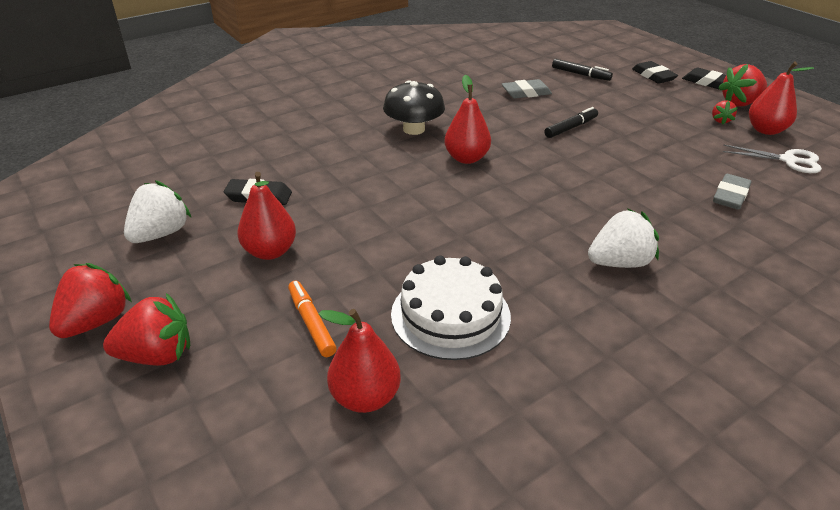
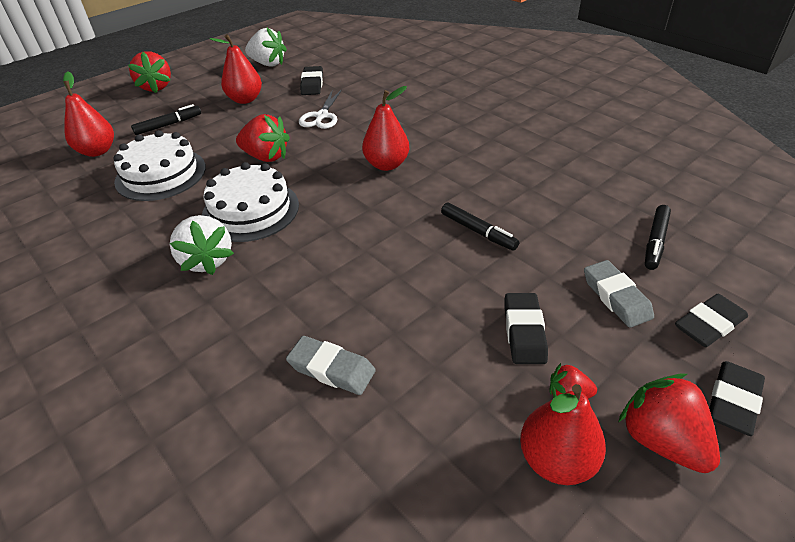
camera: 85 degrees right, 5 degrees up
(96, 321) = (188, 66): red strawberry -> red strawberry (266, 157)
(311, 323) = (168, 125): orange marker -> black marker
(414, 129) = (437, 131): black mushroom -> none
(526, 93) = (561, 195): grey eraser -> grey eraser (616, 297)
(536, 238) = (250, 210): none -> white cake
(673, 125) = (524, 332): none -> black eraser
(788, 160) = (448, 469): white scissors -> white scissors (321, 116)

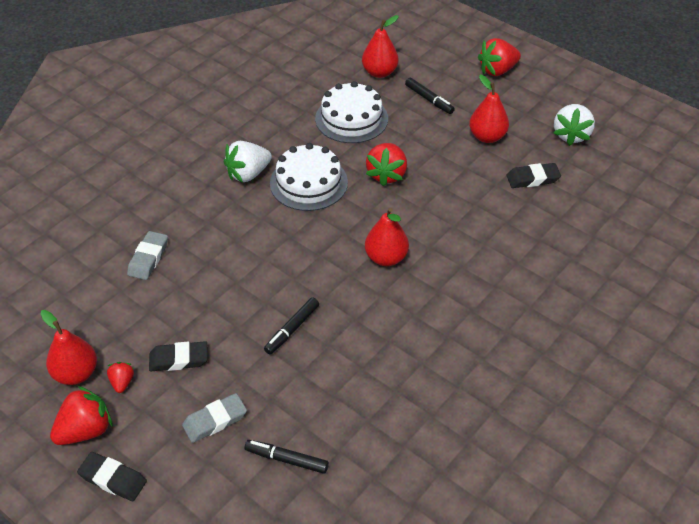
camera: 80 degrees right, 5 degrees up
(321, 116) = (466, 198): white scissors -> none
(709, 324) = (185, 480): black eraser -> none

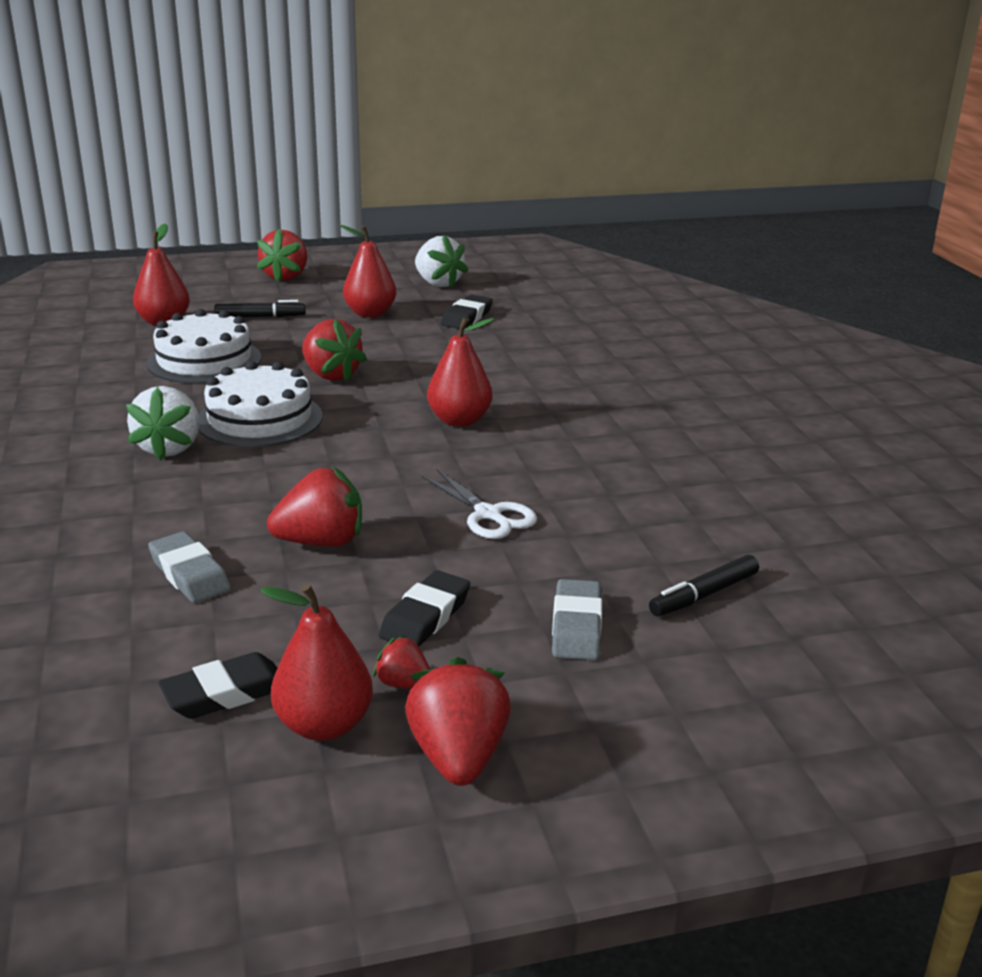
camera: 55 degrees left, 20 degrees down
(113, 479) = (590, 761): black eraser -> black eraser (225, 693)
(211, 283) = (321, 542): none -> red strawberry
(292, 329) = (488, 514): black marker -> white scissors

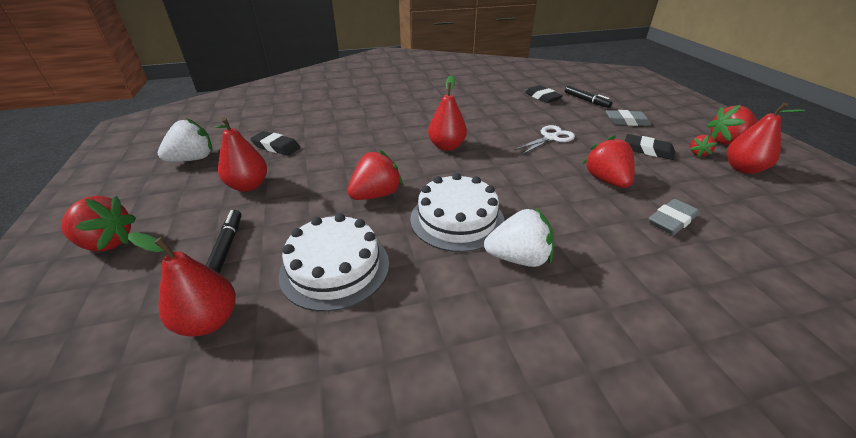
camera: 90 degrees left, 10 degrees up
(225, 693) = (752, 195): black eraser -> black eraser (542, 97)

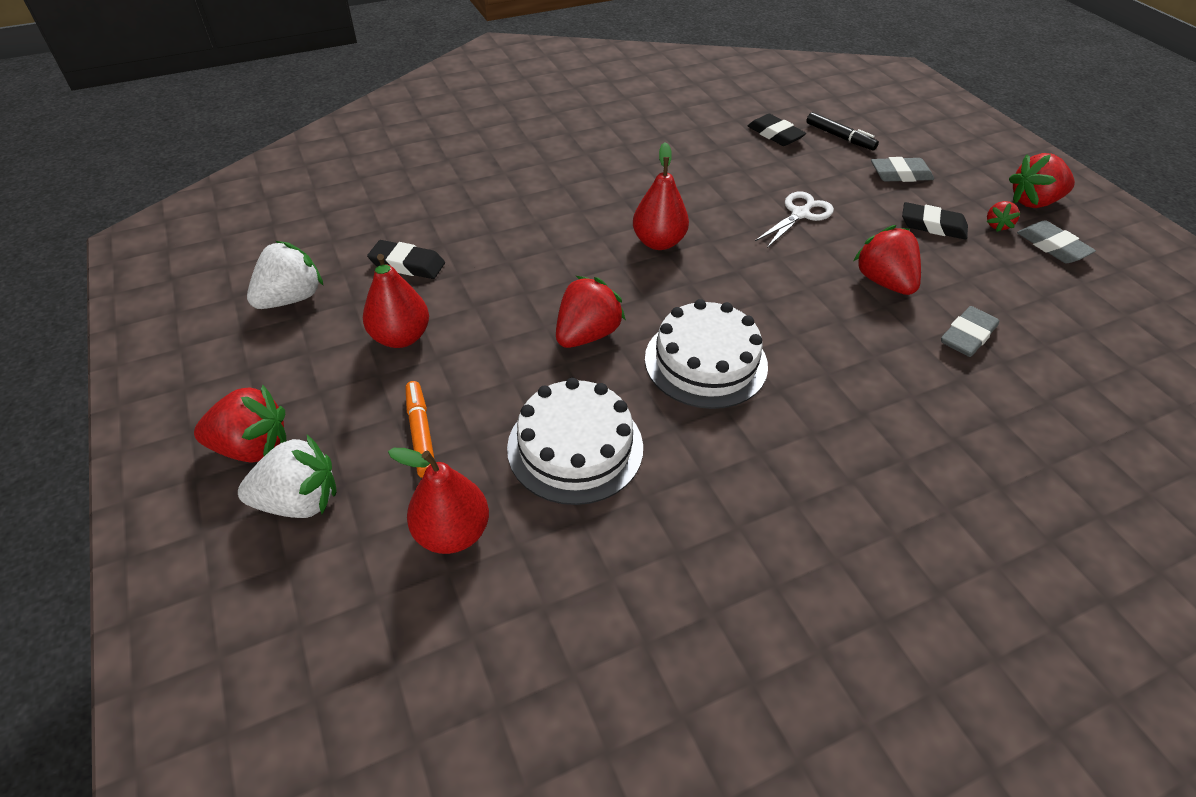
camera: 10 degrees left, 10 degrees up
(227, 246) = (421, 433): black marker -> orange marker
(518, 258) = (793, 408): white strawberry -> white strawberry (299, 501)
(743, 169) = (1052, 246): red pear -> grey eraser

